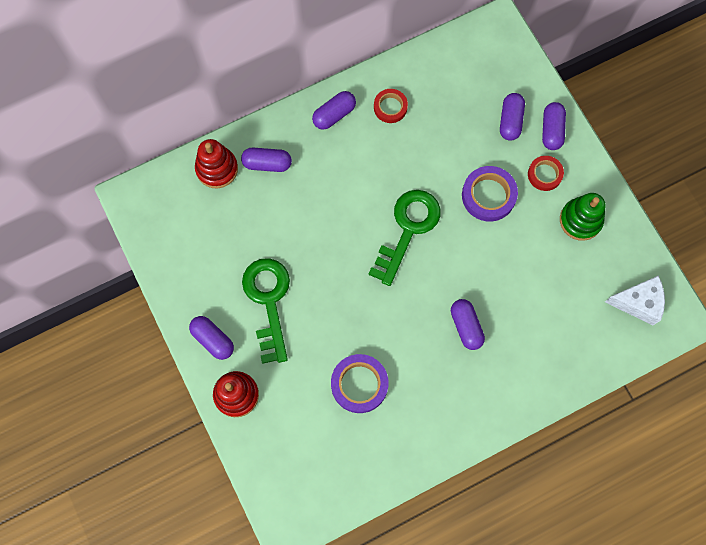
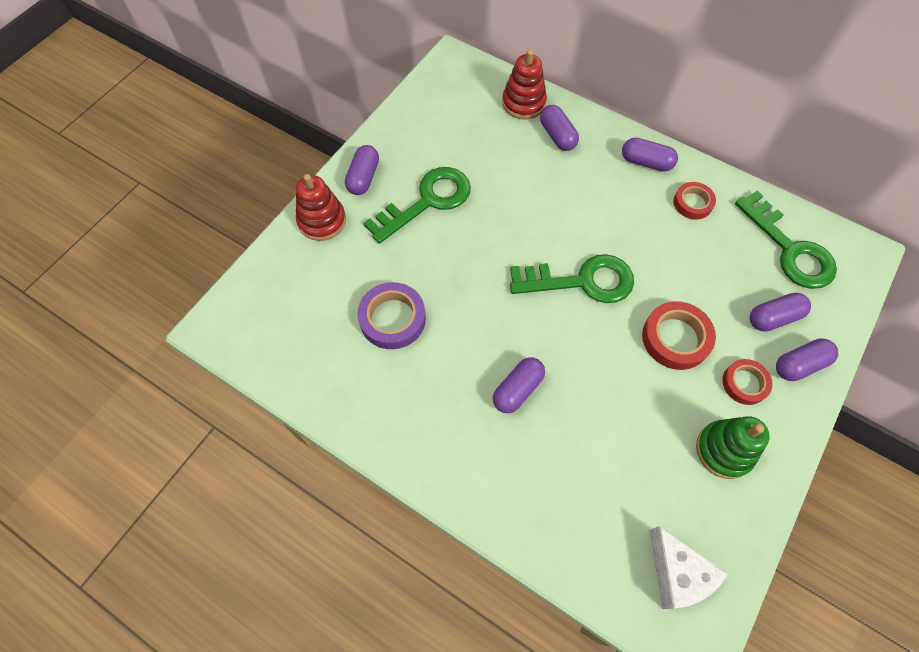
camera: 60 degrees right, 10 degrees down
(466, 70) = (789, 249): none -> green key
(488, 195) = (675, 338): purple tape -> red tape

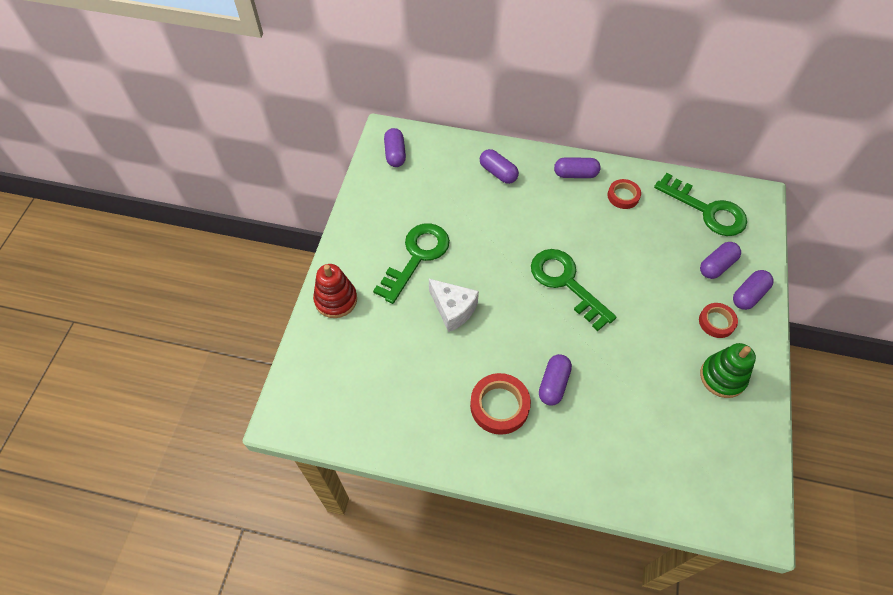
camera: 20 degrees left, 5 degrees down
(363, 177) = (355, 253): purple capsule -> purple capsule (395, 154)
(392, 318) = (430, 361): purple tape -> none
(523, 103) = (460, 153): red stacking toy -> none
(581, 281) = (566, 283): green key -> green key turned 105 degrees counterclockwise
(675, 338) = (653, 304): red tape -> red tape (499, 406)
(677, 574) = (727, 480): white cheese -> white cheese (453, 309)

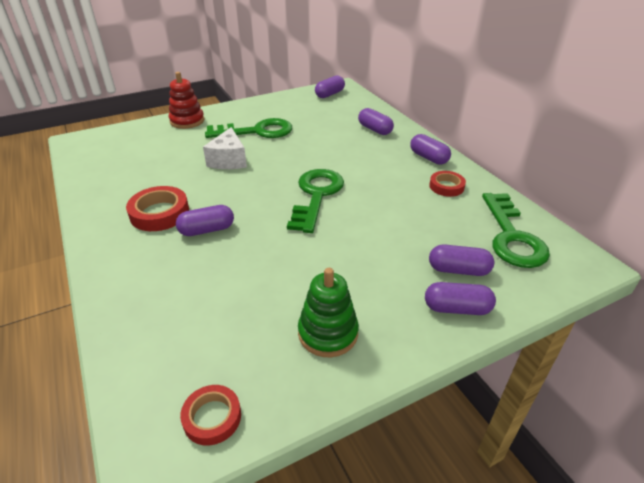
camera: 50 degrees right, 20 degrees down
(498, 173) = (375, 130): purple capsule -> purple capsule turned 45 degrees counterclockwise
(716, 322) = (391, 299): red tape -> red tape (212, 417)

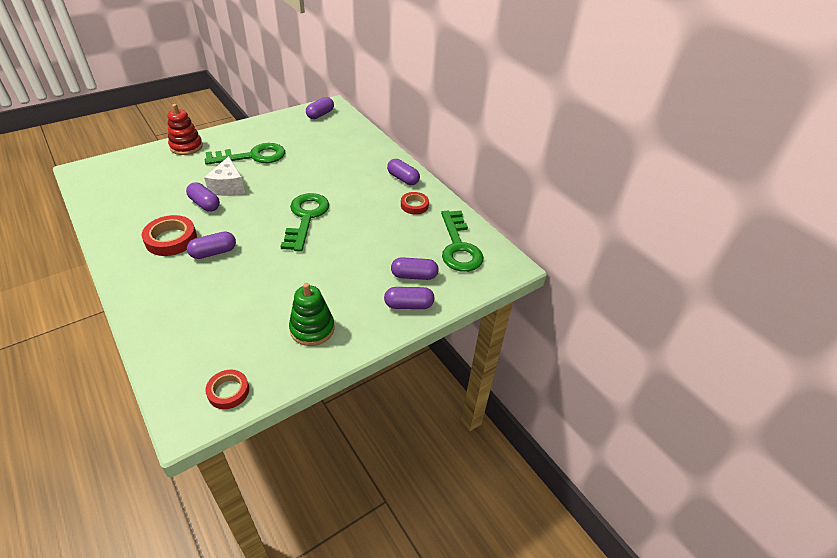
camera: 10 degrees left, 5 degrees up
(375, 130) = (359, 152): purple capsule -> purple capsule (205, 204)

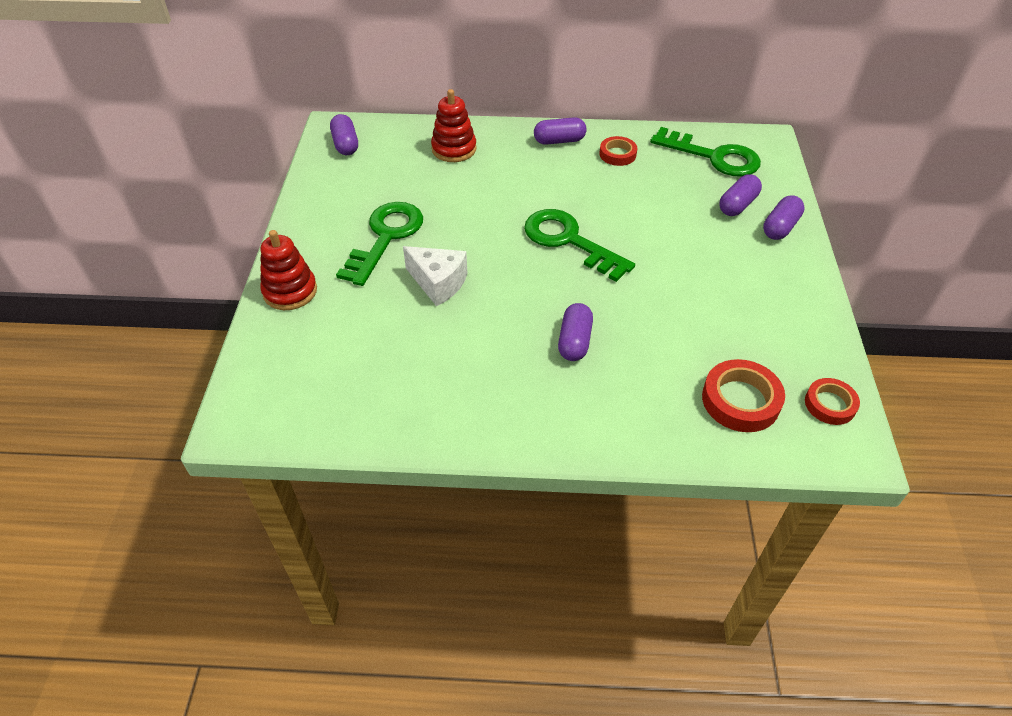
camera: 50 degrees left, 5 degrees up
(171, 239) = (512, 372): red tape -> red tape (740, 400)
(205, 204) = (459, 317): purple capsule -> none
(312, 329) = (771, 308): green stacking toy -> none
(353, 147) = (454, 149): none -> red stacking toy

